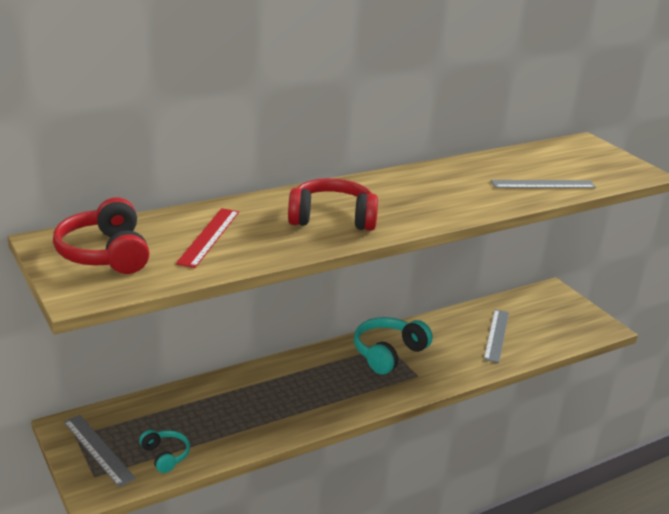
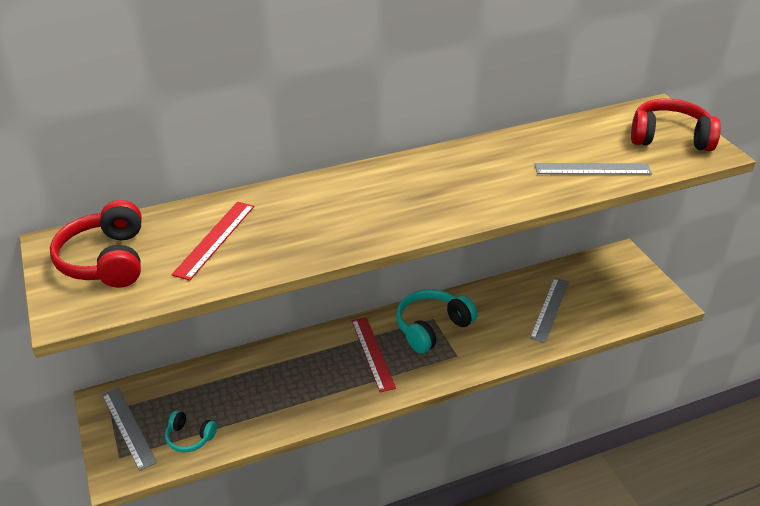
camera: 10 degrees right, 10 degrees up
(165, 455) = (189, 437): turquoise headphones -> turquoise headphones turned 135 degrees clockwise
(332, 218) = (348, 215): red headphones -> red headphones (669, 137)
(335, 376) = (373, 353): none -> red ruler

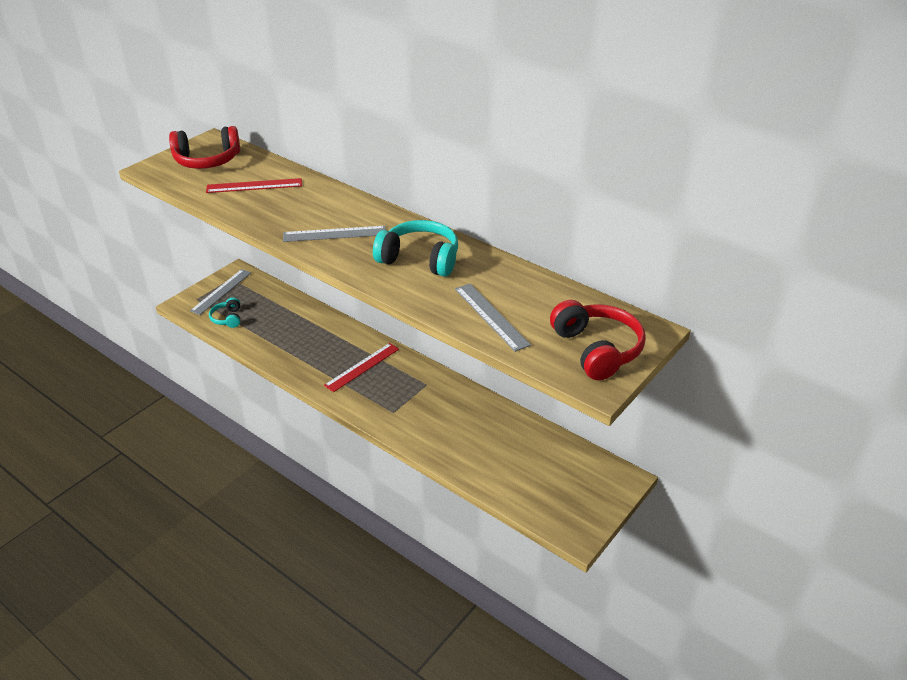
camera: 60 degrees right, 0 degrees up
(106, 260) = (207, 160): red headphones -> red headphones turned 150 degrees counterclockwise
(432, 327) = (415, 387): turquoise headphones -> turquoise headphones (420, 259)
(550, 309) = (496, 450): grey ruler -> grey ruler (334, 234)

